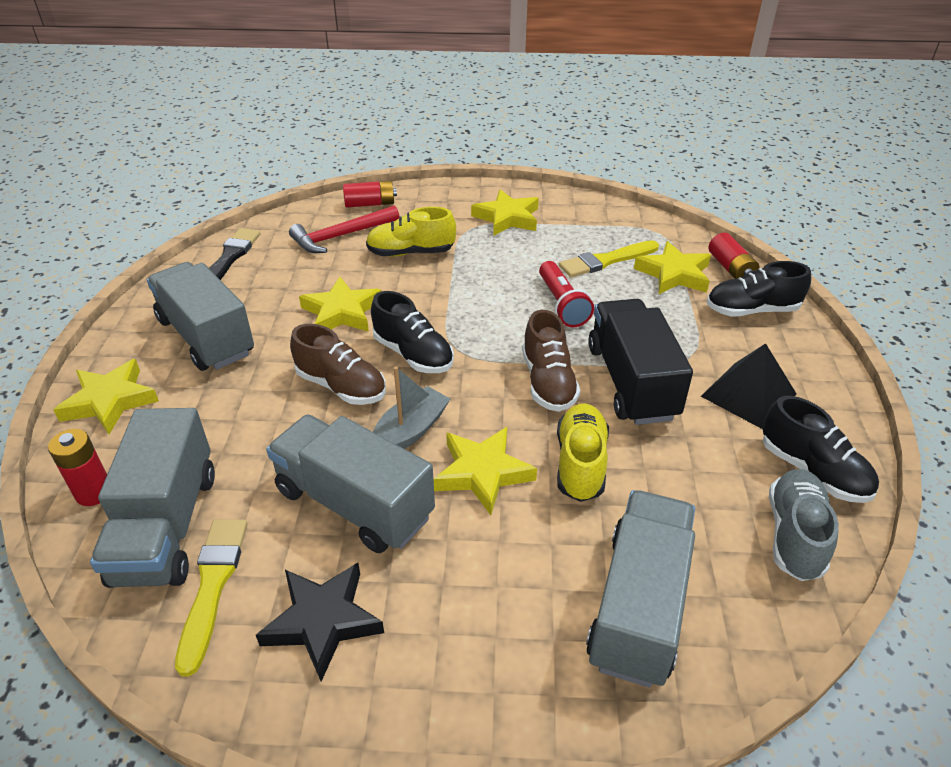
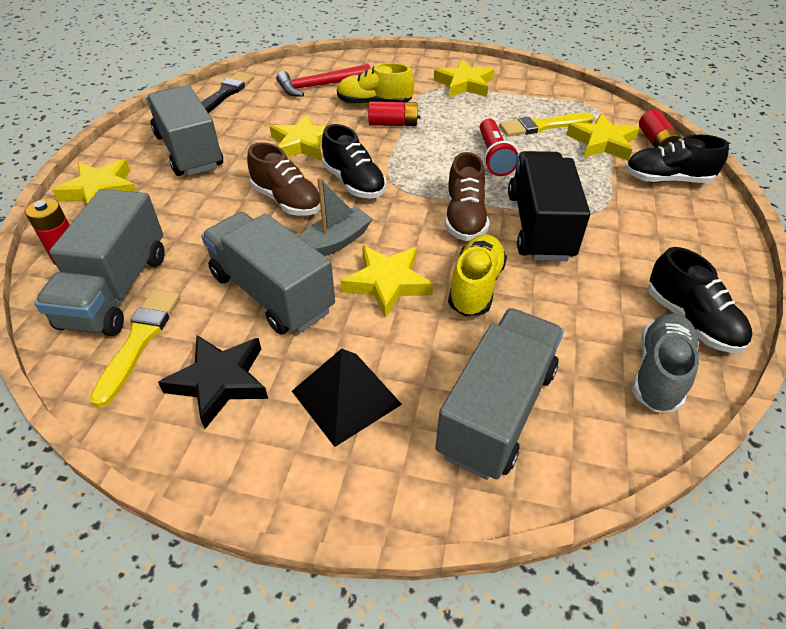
camera: 10 degrees right, 5 degrees up
(370, 204) = (350, 63): red battery -> red battery (393, 124)
(748, 395) = (645, 249): black pyramid -> black pyramid (346, 397)

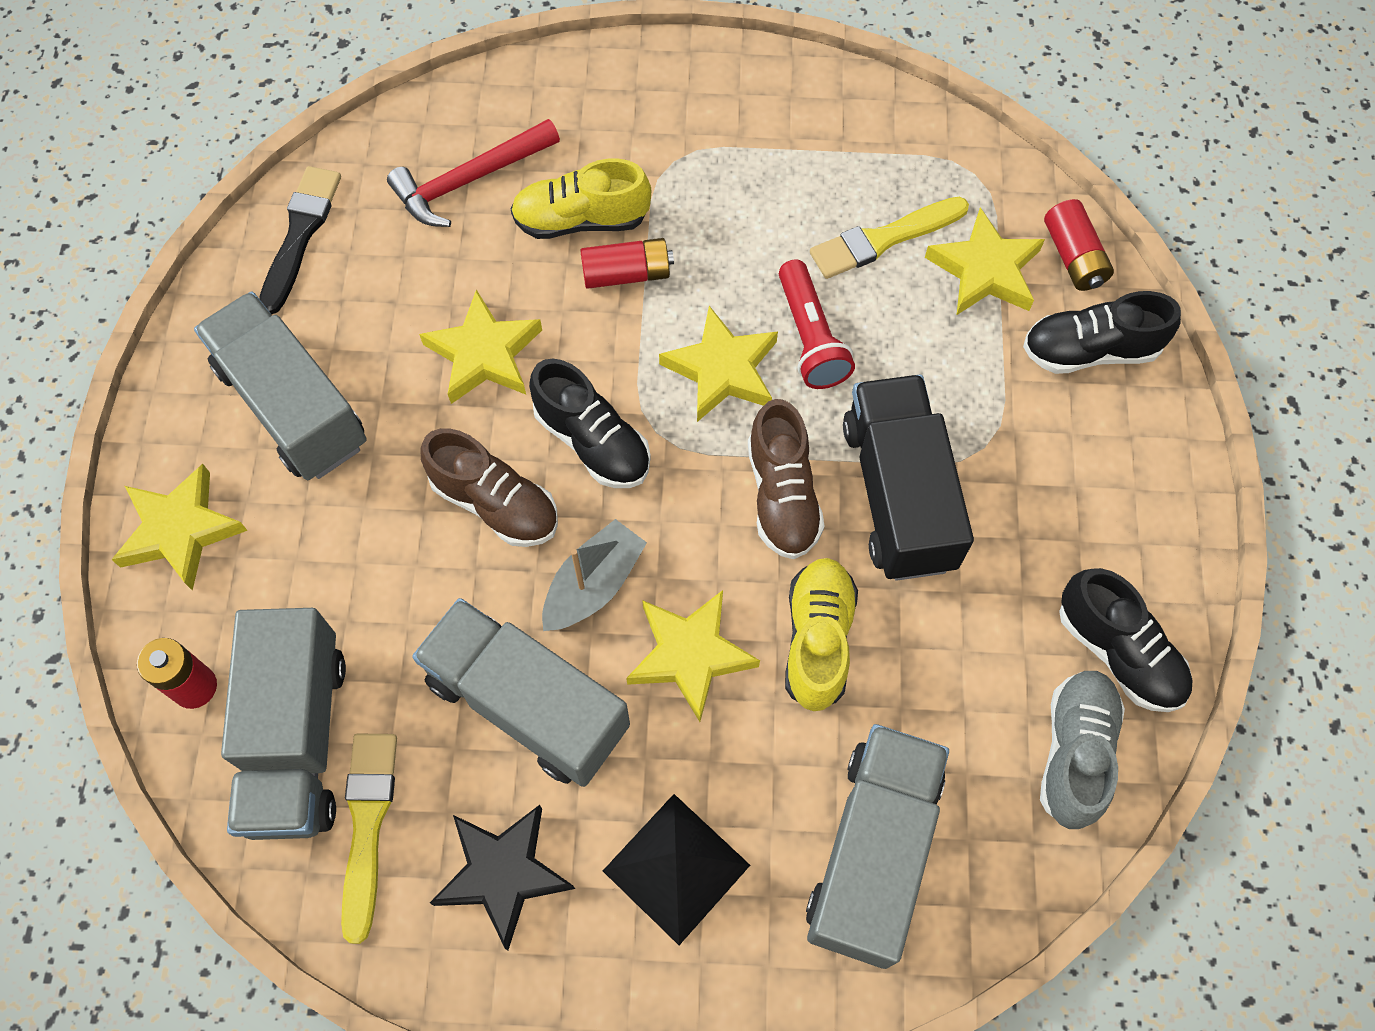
camera: 10 degrees left, 20 degrees up
(464, 84) = (733, 135): yellow star -> yellow star (722, 370)

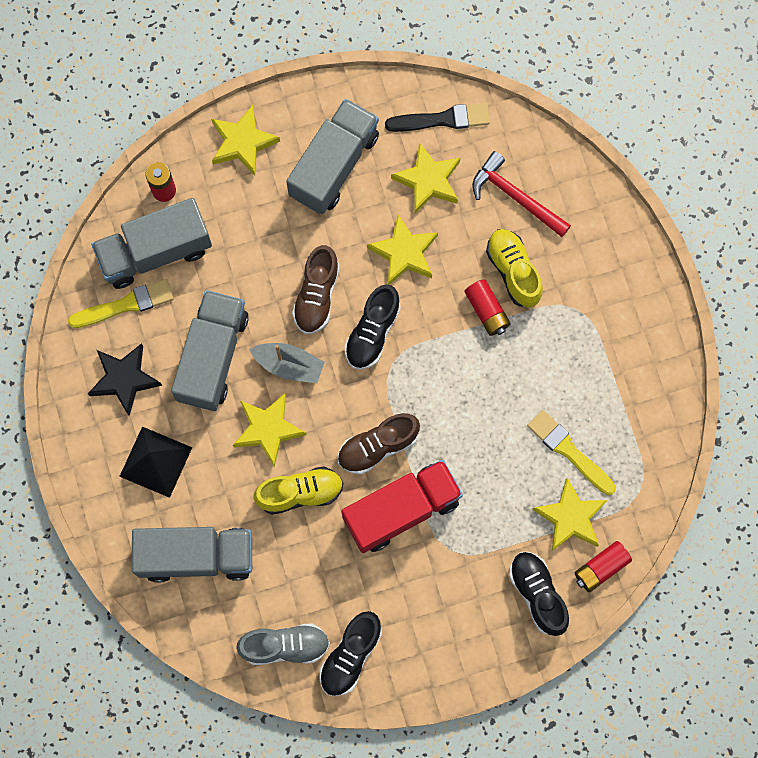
camera: 70 degrees right, 10 degrees up
(722, 370) = (444, 387): yellow star -> yellow star (428, 181)
(810, 337) = (484, 429): red flashlight -> none
(898, 494) = (401, 510): black truck -> red truck

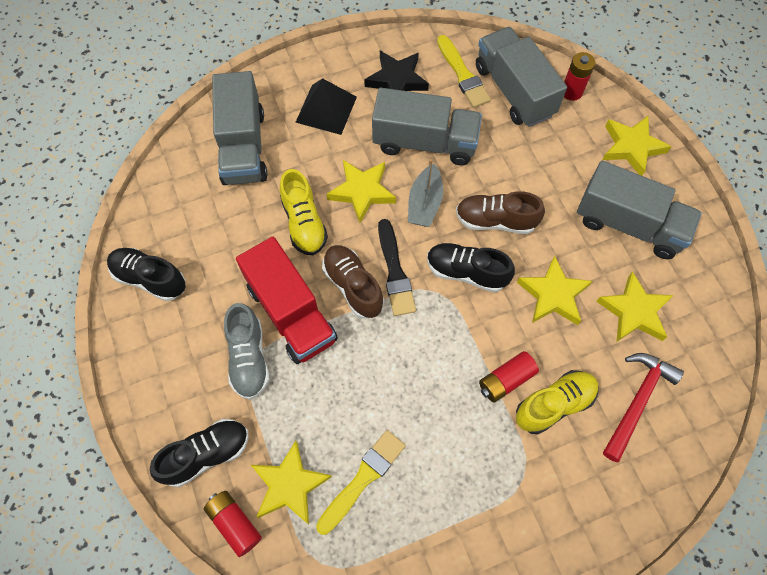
camera: 85 degrees right, 10 degrees down
(285, 646) = (161, 223): grey shoe -> grey shoe (249, 358)
(442, 119) = (704, 320): black brush -> black brush (395, 272)

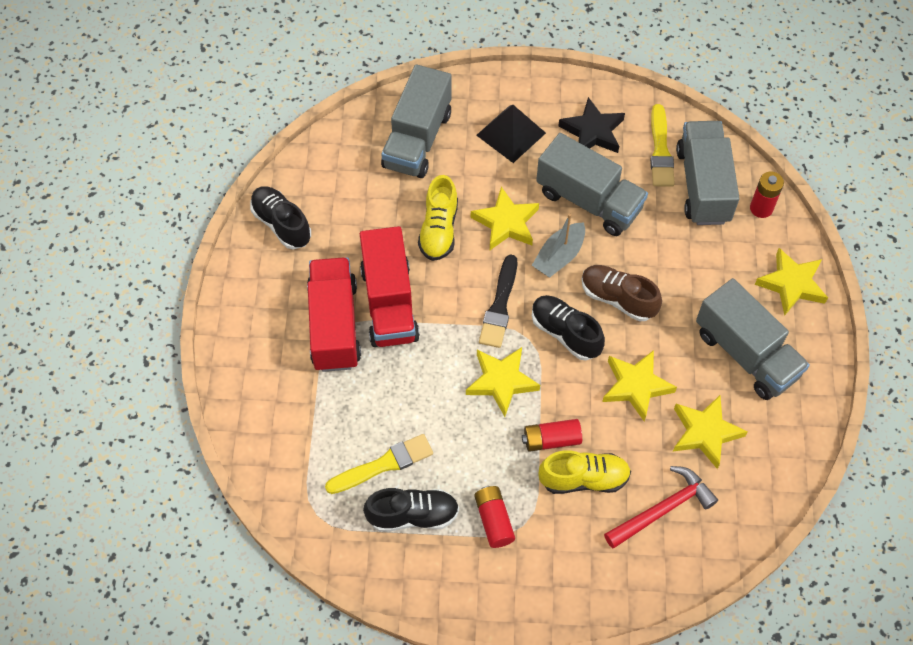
camera: 25 degrees right, 5 degrees down
(206, 454) = (263, 388): black shoe -> black shoe (413, 515)
(234, 523) = (261, 452): red battery -> red battery (494, 520)
(249, 358) = (334, 325): grey shoe -> red truck
(289, 485) = (320, 442): yellow star -> yellow star (501, 381)
(353, 286) = (455, 303): brown shoe -> none

